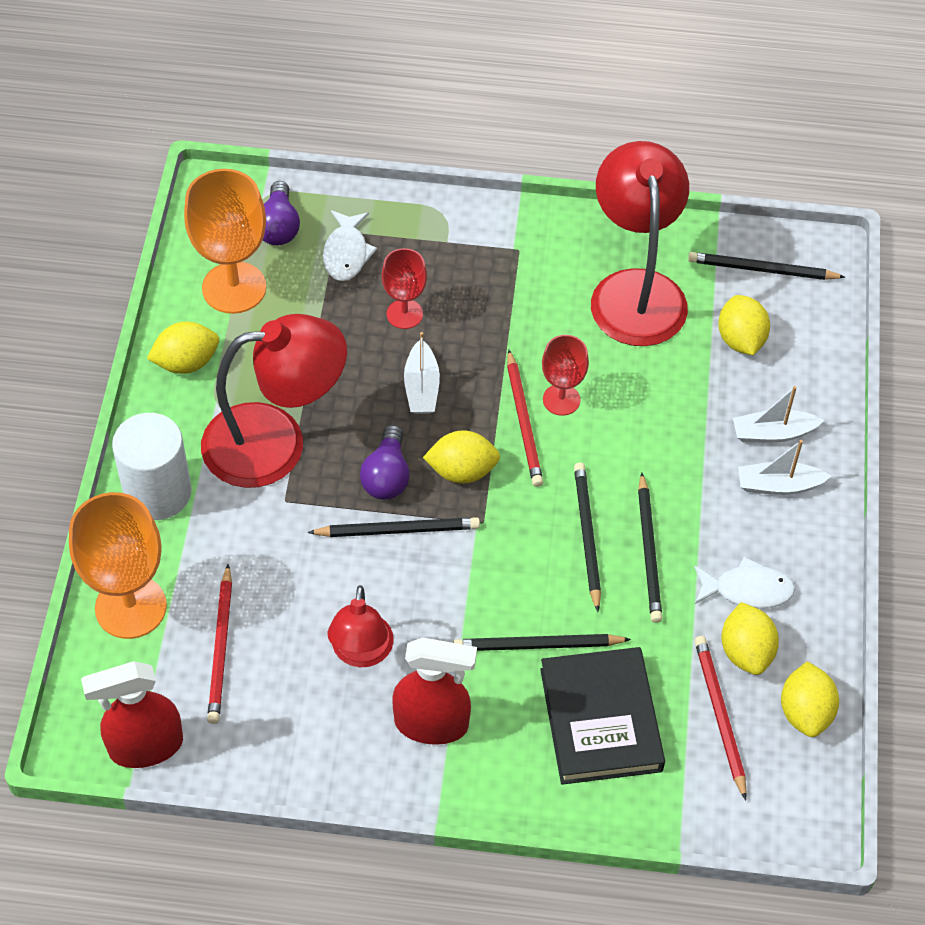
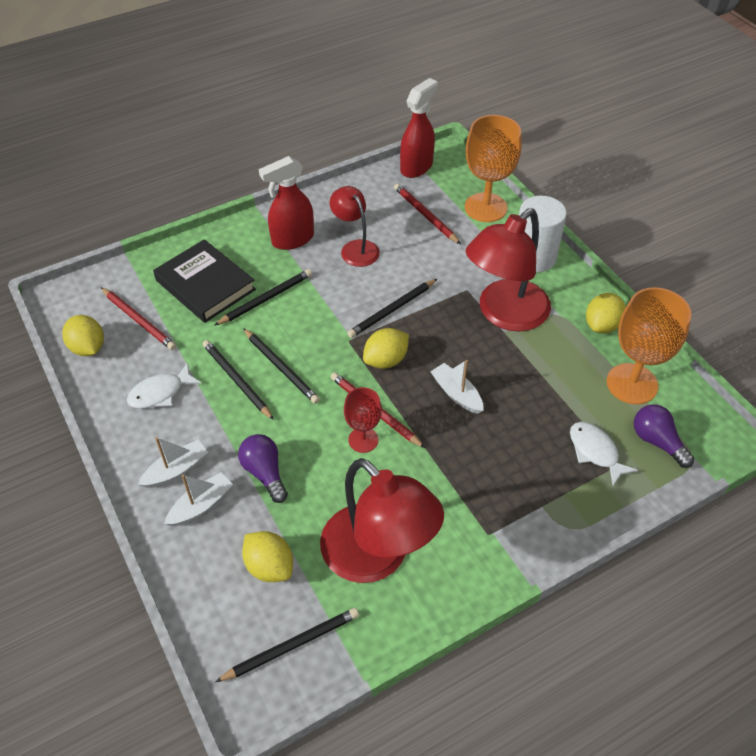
camera: 145 degrees right, 5 degrees down
(387, 476) = (426, 333): purple light bulb -> purple light bulb (265, 473)
(404, 314) = (514, 434): red goblet -> none
(746, 651) = (141, 359): yellow lemon -> none

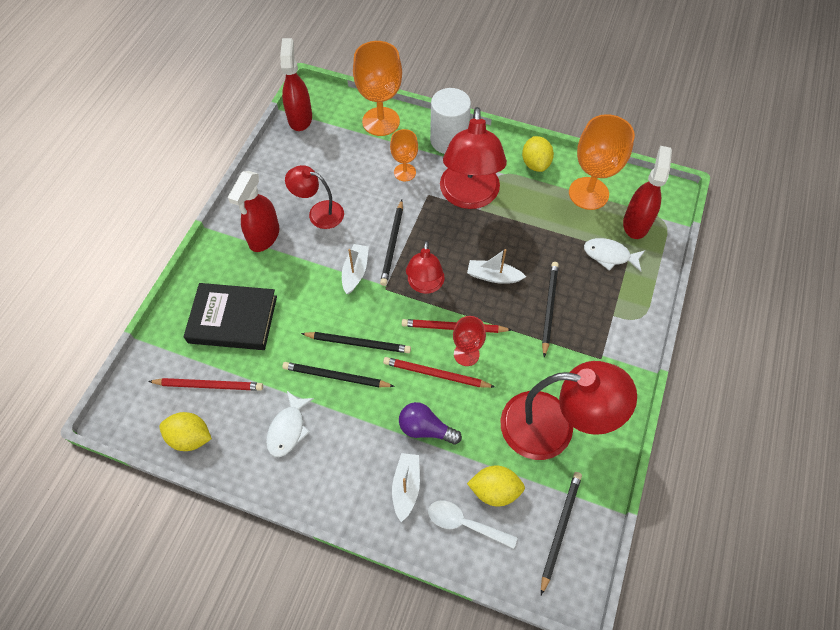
camera: 40 degrees left, 10 degrees up
(176, 470) = (362, 476): white boat -> white boat (355, 272)
(217, 572) = (465, 524): none -> white spoon
(266, 299) = (292, 298): black pencil -> black pencil (549, 307)
(386, 360) = (425, 285): yellow lemon -> red lamp
(425, 215) = (344, 154): red pencil -> red pencil (436, 374)
(464, 260) = (405, 172): none -> orange goblet
(657, 441) = (636, 223): purple light bulb -> red spray bottle

